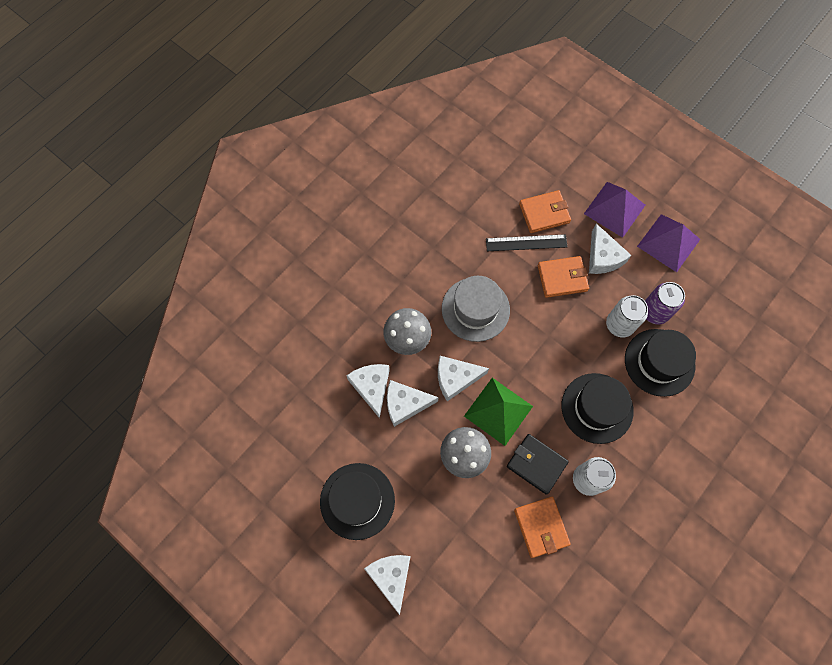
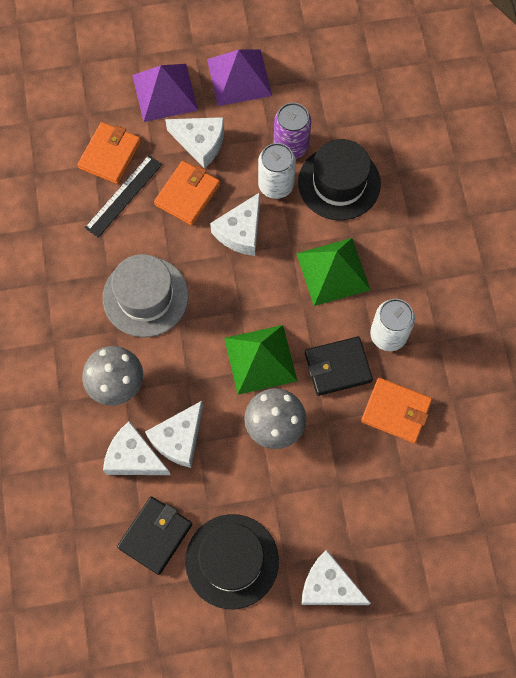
camera: 50 degrees left, 0 degrees up
(335, 441) = (155, 536): none -> black wallet
(456, 378) = (196, 371): white cheese -> white cheese (240, 231)
(597, 408) = (333, 271): black hat -> green pyramid

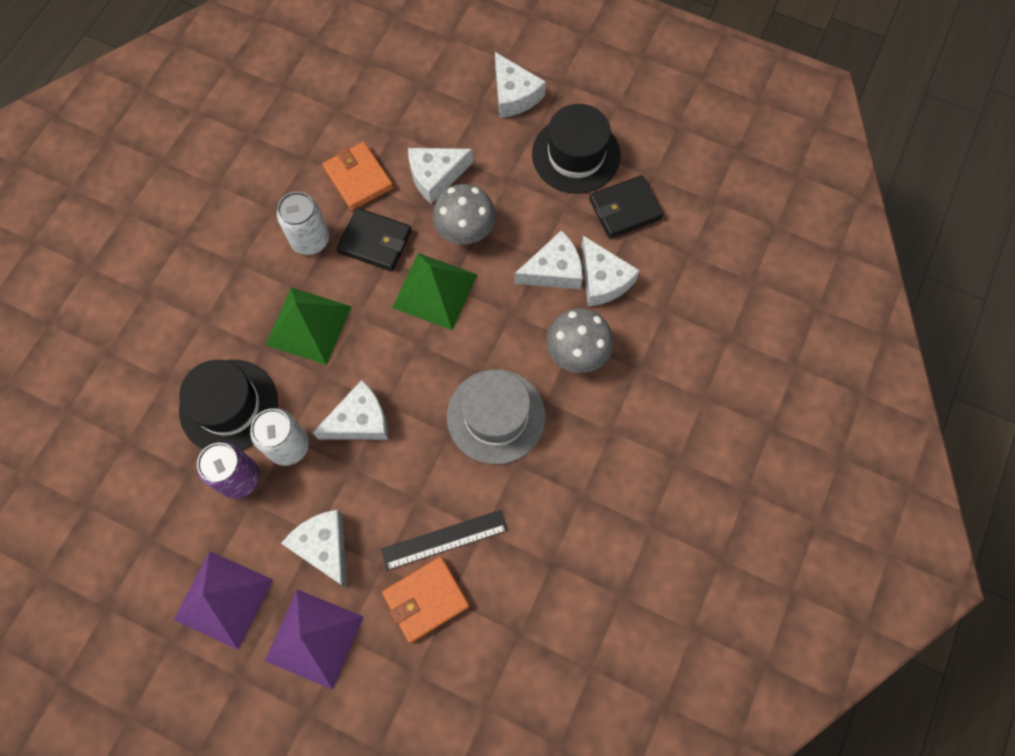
camera: 145 degrees left, 0 degrees up
(187, 195) = (380, 496): orange wallet -> none
(335, 457) = (436, 176): none -> white cheese

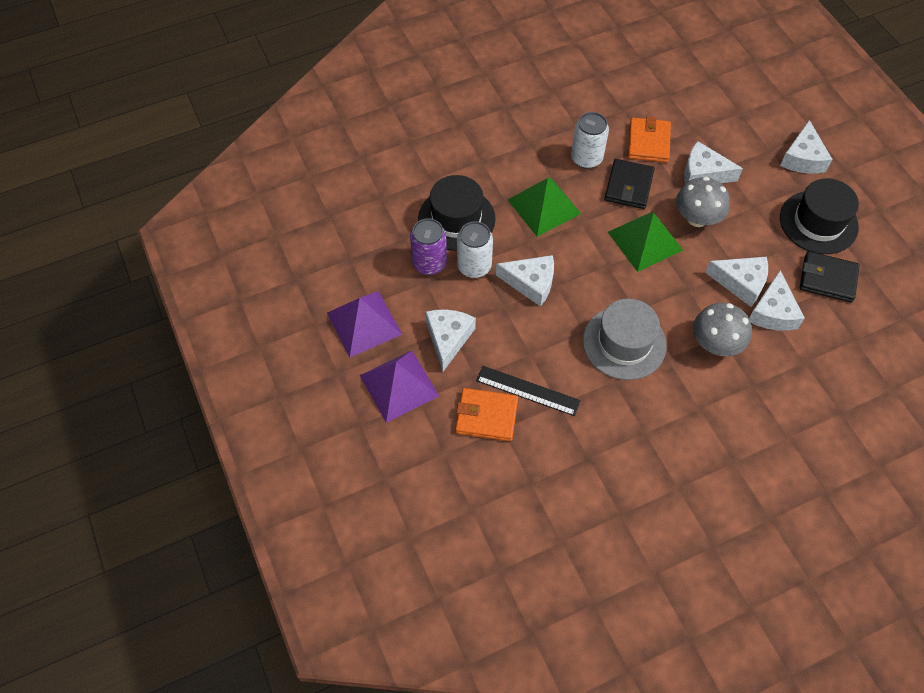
camera: 40 degrees right, 10 degrees down
(375, 242) = (628, 186): black wallet -> black wallet turned 45 degrees clockwise

